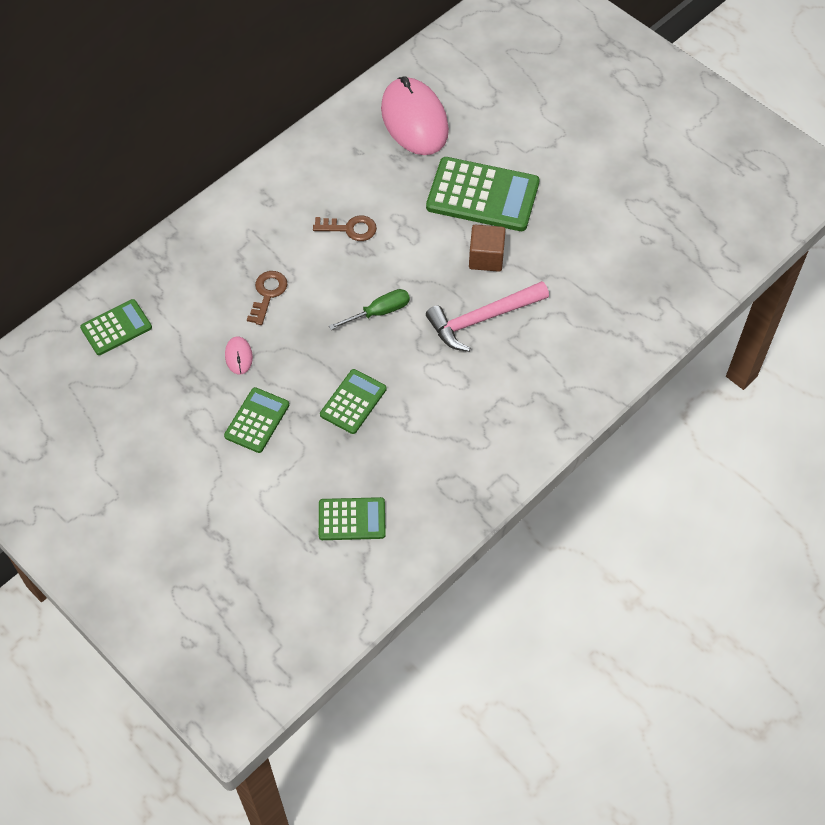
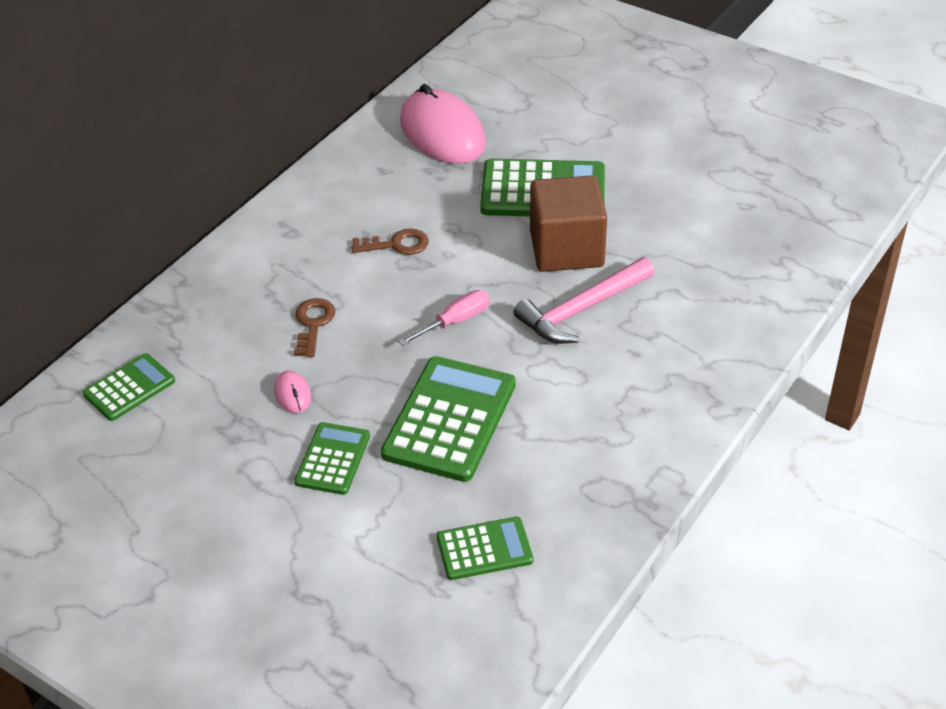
camera: 10 degrees left, 15 degrees down
(353, 402) = (450, 419): green calculator -> green calculator, size x1.77
(379, 312) = (455, 322): green screwdriver -> pink screwdriver
(486, 258) = (566, 249): brown cube -> brown cube, size x1.68

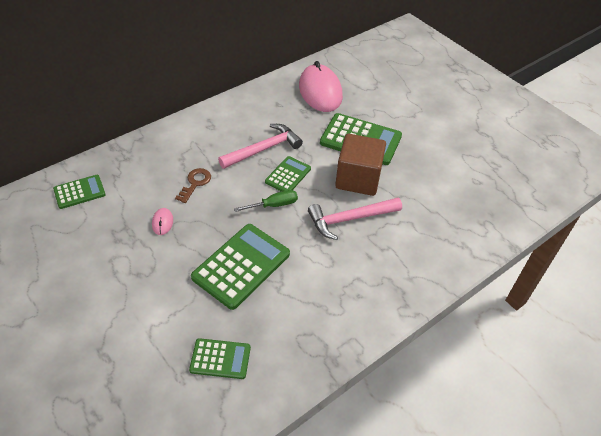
camera: 15 degrees right, 5 degrees up
(333, 459) = (163, 270): green calculator -> green calculator (288, 175)
(396, 244) = (264, 149): brown key -> pink hammer
(455, 322) = (273, 205): pink screwdriver -> green screwdriver

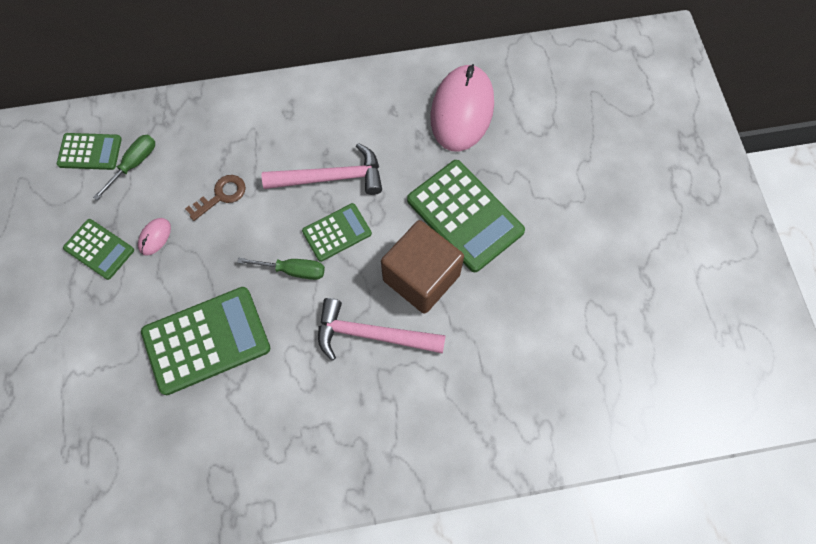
camera: 30 degrees right, 20 degrees up
(119, 188) = (134, 164): none -> green screwdriver
(220, 359) = (117, 451): green calculator -> green calculator (99, 249)

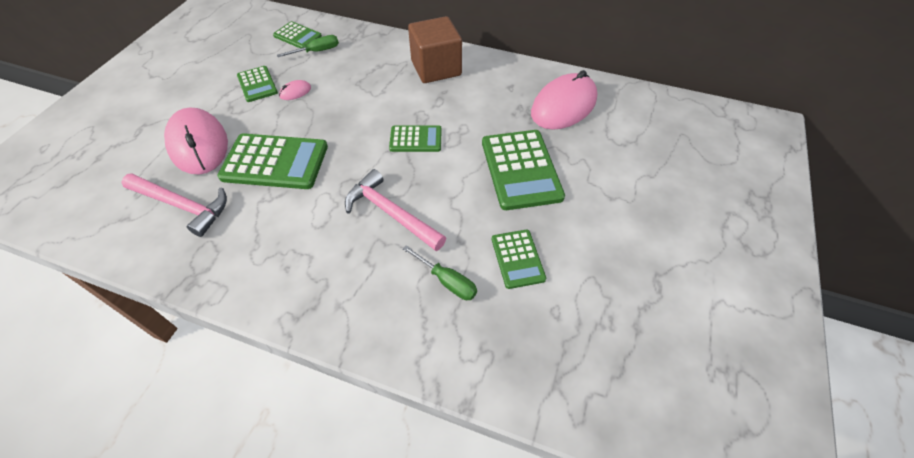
camera: 30 degrees right, 15 degrees down
(99, 365) = (198, 144): none -> pink mouse
(221, 195) = (355, 87): brown key -> none
(293, 270) = (367, 148): green screwdriver -> green screwdriver (447, 281)
(331, 178) = (437, 107): pink hammer -> pink hammer (182, 206)
(421, 277) = (457, 194): brown cube -> brown cube (436, 68)
(518, 318) = (517, 259): none -> green calculator

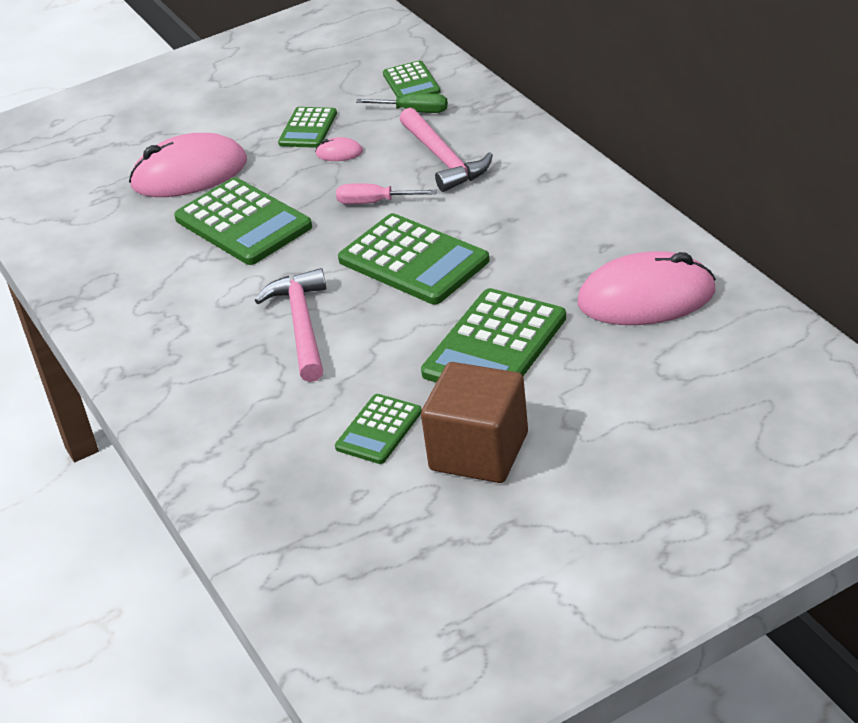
camera: 45 degrees right, 15 degrees down
(182, 206) = (121, 230): pink hammer -> pink hammer (443, 159)
(198, 144) = (189, 174): pink mouse -> pink mouse turned 60 degrees clockwise
(352, 113) = (375, 202): none -> pink screwdriver
(415, 139) = (413, 261): green calculator -> green calculator, size x1.77
(436, 68) = (535, 186): brown cube -> brown cube (479, 451)
(447, 281) = (285, 413): green screwdriver -> none

